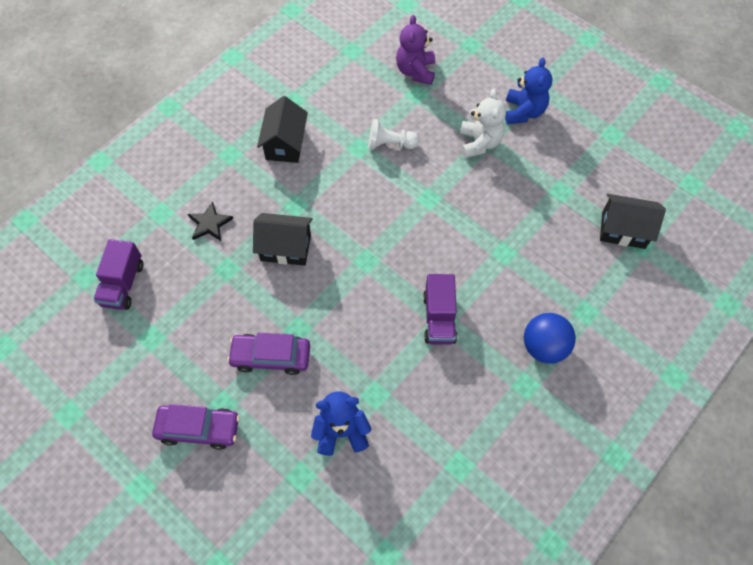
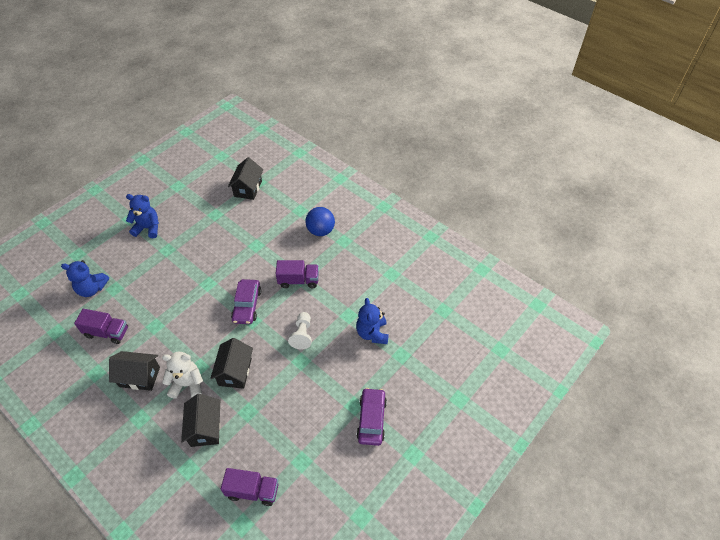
camera: 90 degrees left, 10 degrees down
(210, 223) = (205, 428): black star -> black house
(271, 357) = (320, 376): purple car -> purple car (247, 305)
(350, 99) = (107, 332): none -> purple truck
(390, 144) = (156, 306): white pawn -> white pawn (302, 335)
(415, 71) = (92, 289): purple teddy bear -> blue teddy bear
(479, 143) = (168, 253): white teddy bear -> white teddy bear (187, 384)

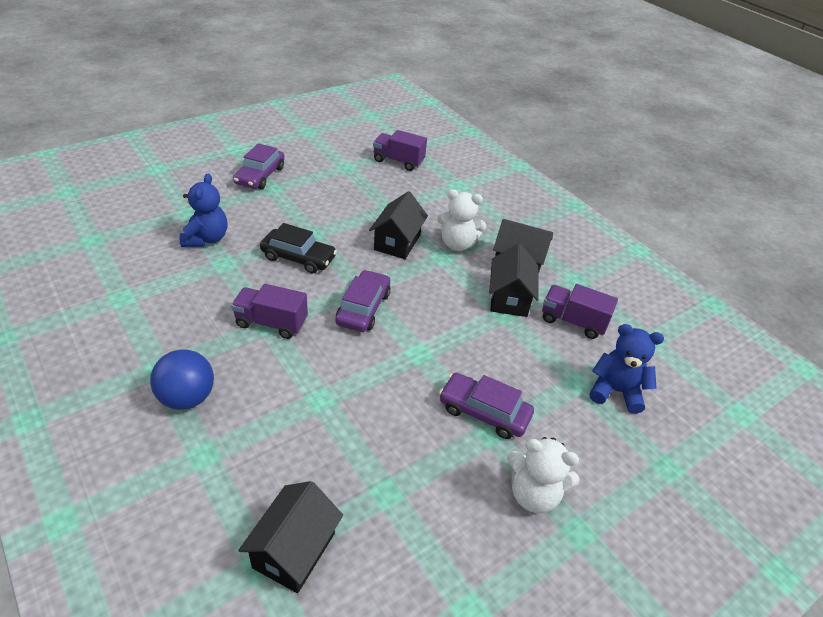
camera: 170 degrees left, 10 degrees down
(148, 228) = (533, 494): blue teddy bear -> white teddy bear
(170, 259) = (484, 412): none -> purple car
(205, 428) = (439, 207): black house -> black house (509, 298)
(302, 335) = (298, 257): white pawn -> black car

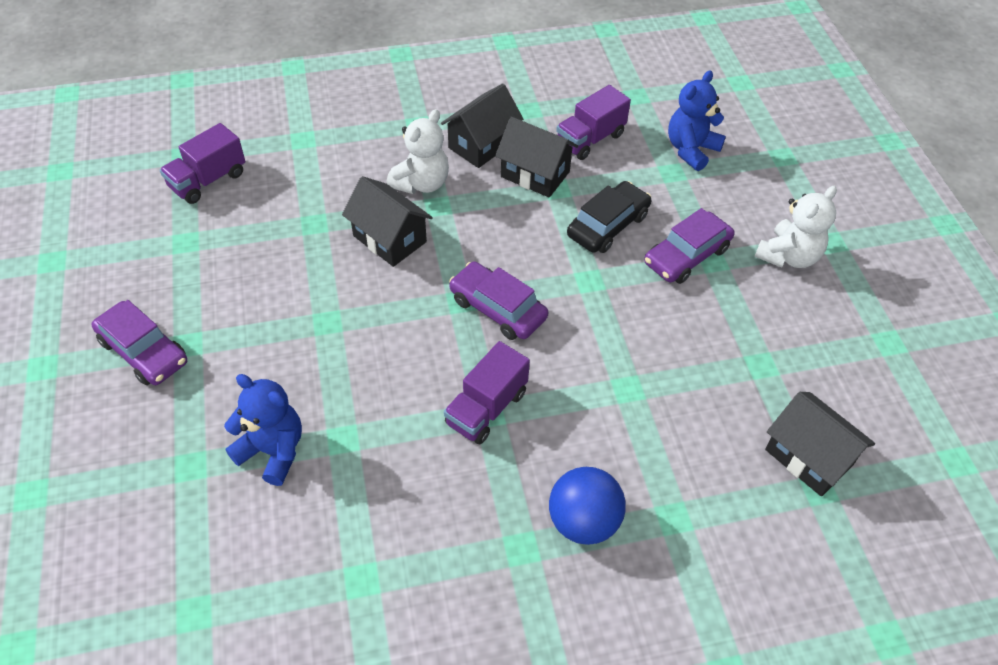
camera: 65 degrees left, 10 degrees up
(298, 257) = (370, 350): black car -> black car (608, 225)

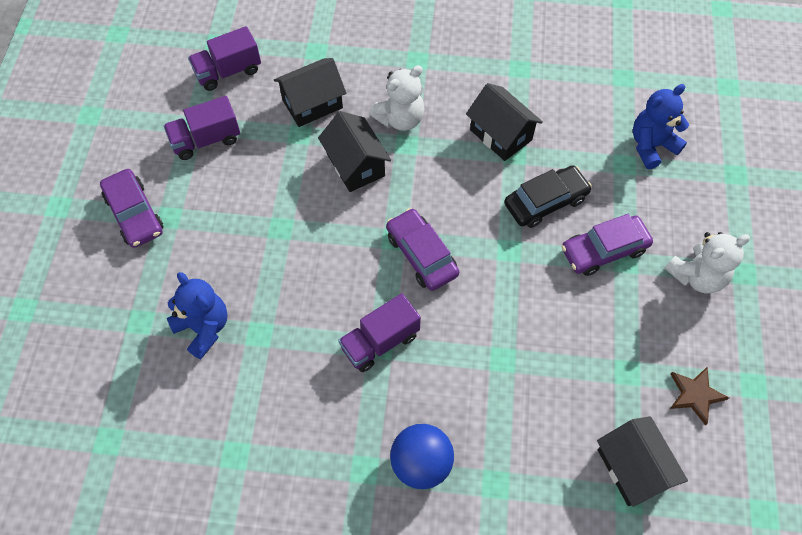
camera: 20 degrees right, 10 degrees up
(482, 144) = (465, 93): black house -> black house (312, 104)
(590, 139) = (563, 112): purple truck -> purple truck (206, 140)
(838, 367) = (695, 395): none -> brown star

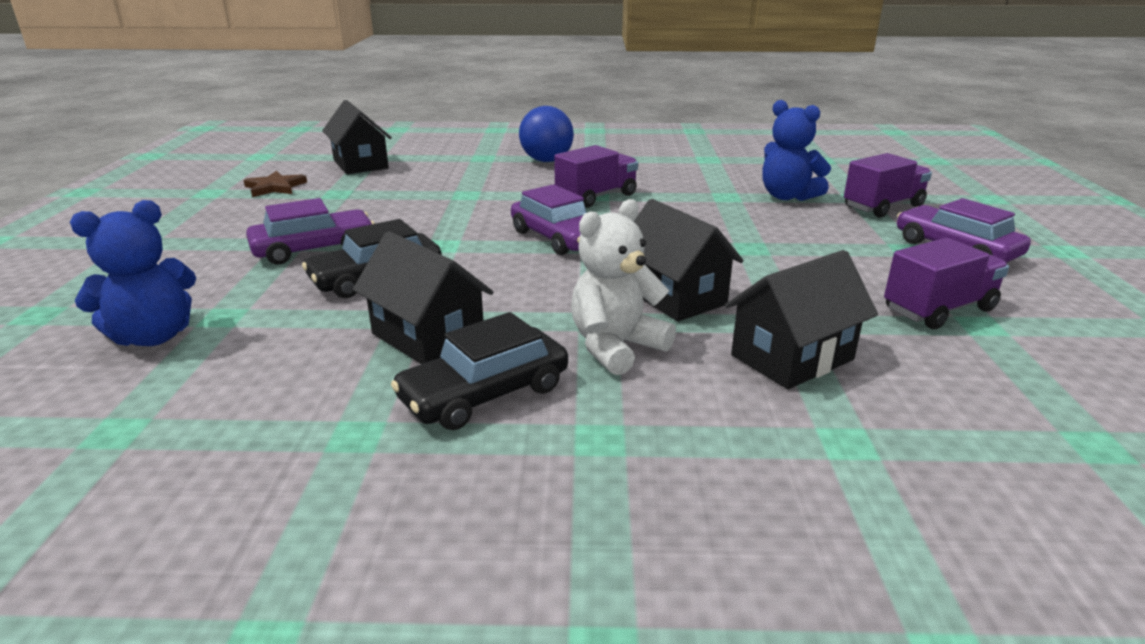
camera: 175 degrees right, 35 degrees down
(228, 71) = (1005, 394): purple truck -> purple truck (883, 206)
(467, 89) = (484, 393): none -> black car
(696, 276) = (205, 238): white teddy bear -> none

